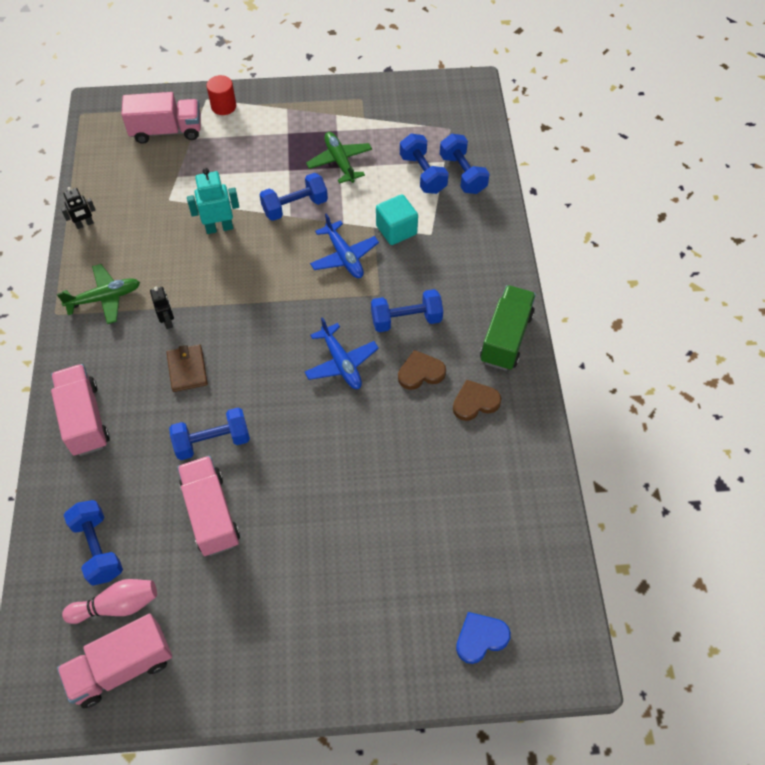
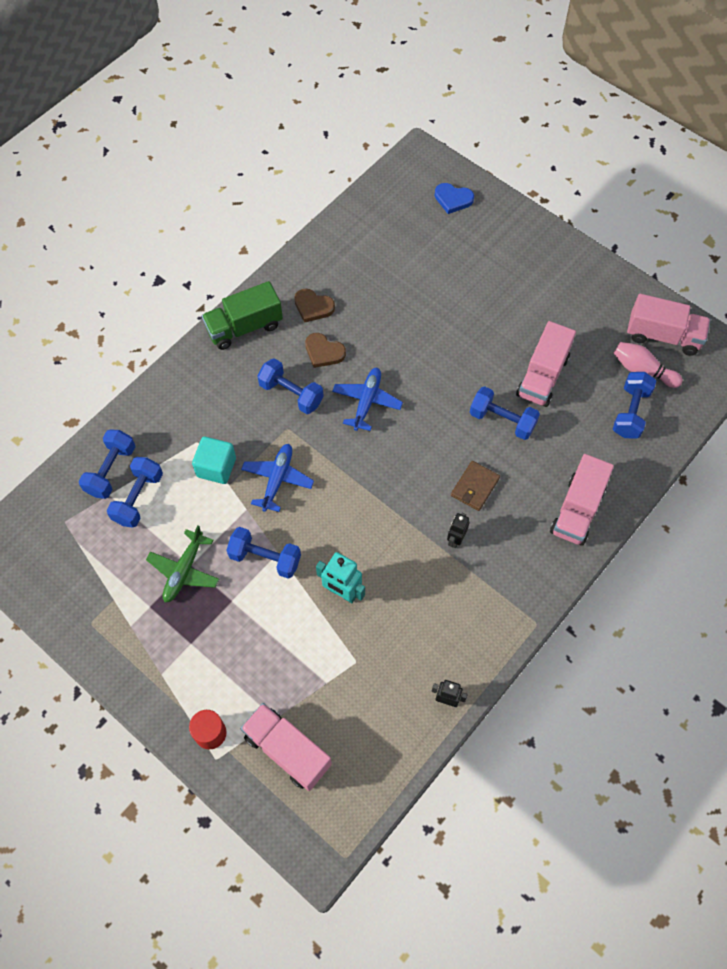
camera: 135 degrees left, 5 degrees up
(105, 298) = (487, 604): green plane -> none

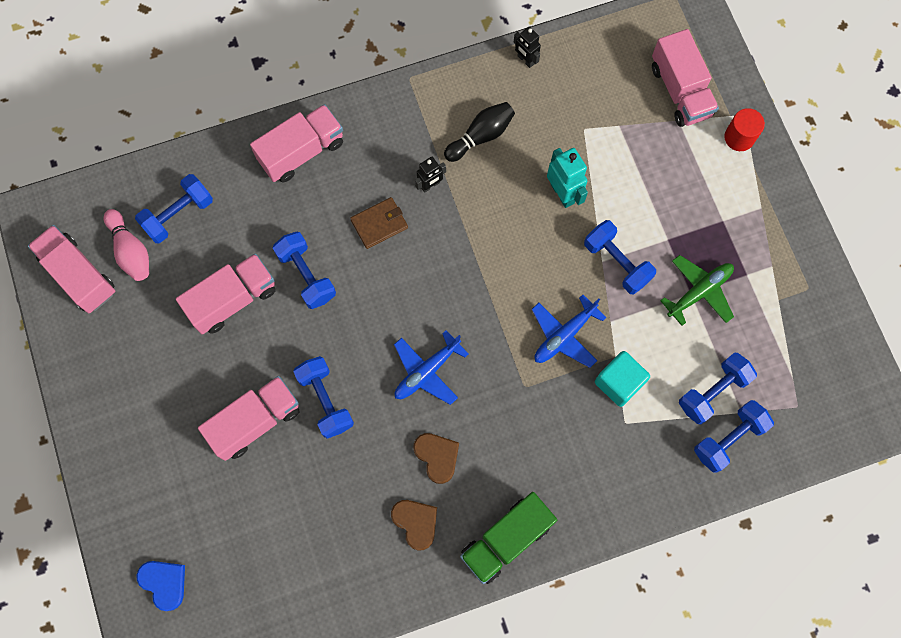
camera: 150 degrees left, 10 degrees up
(244, 327) = (506, 539): green truck -> green truck turned 135 degrees clockwise
(291, 394) = (499, 425): blue dumbbell -> blue dumbbell (325, 400)
(441, 605) = (481, 136): none -> black bowling pin
(465, 310) = (255, 422): none -> pink truck

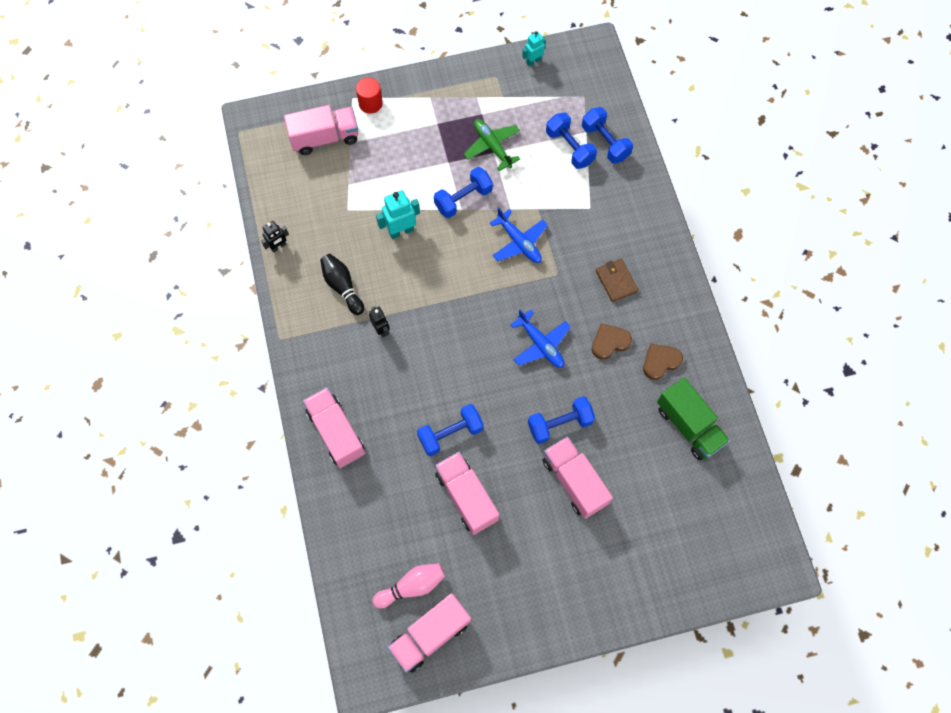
camera: 85 degrees left, 5 degrees down
(164, 583) = (705, 560): blue heart -> none
(178, 215) = (382, 542): blue dumbbell -> none
(379, 224) = (411, 372): brown wallet -> brown wallet (616, 281)
(506, 539) = (674, 298): green truck -> green truck (689, 426)
(619, 382) = (559, 209): turquoise cube -> none
(842, 335) = (533, 61): none -> turquoise robot

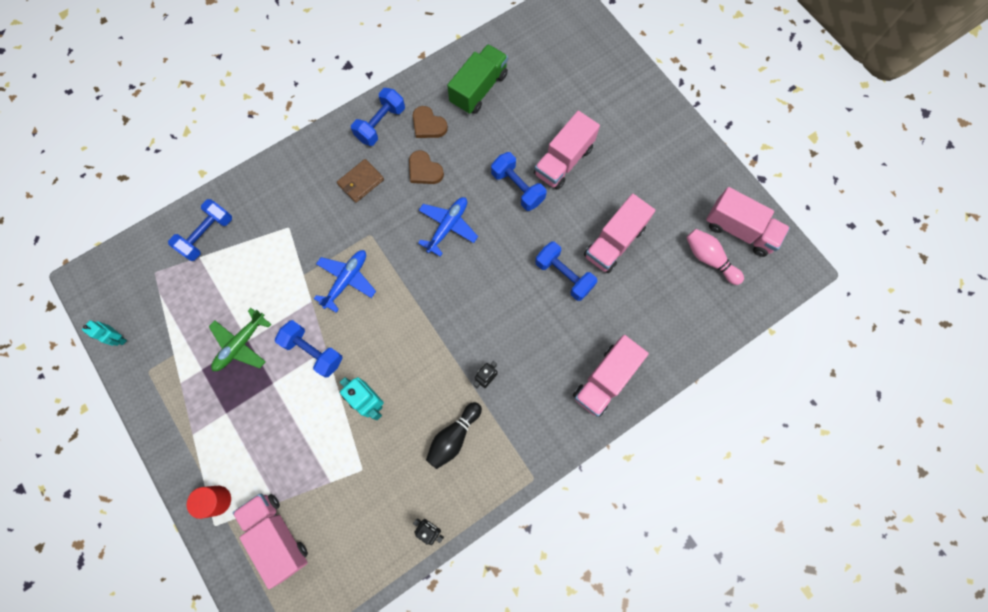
camera: 110 degrees left, 5 degrees up
(569, 148) = (222, 267): blue dumbbell -> blue dumbbell (380, 124)

